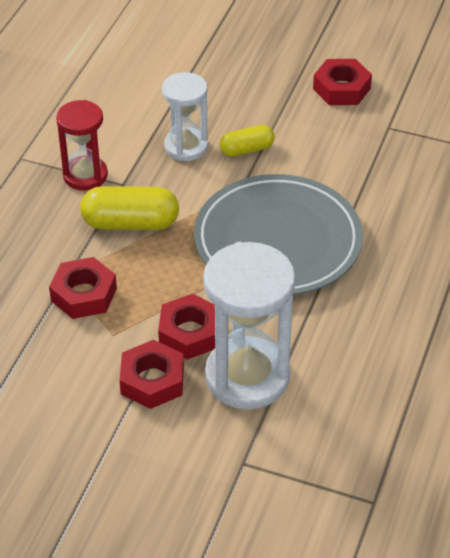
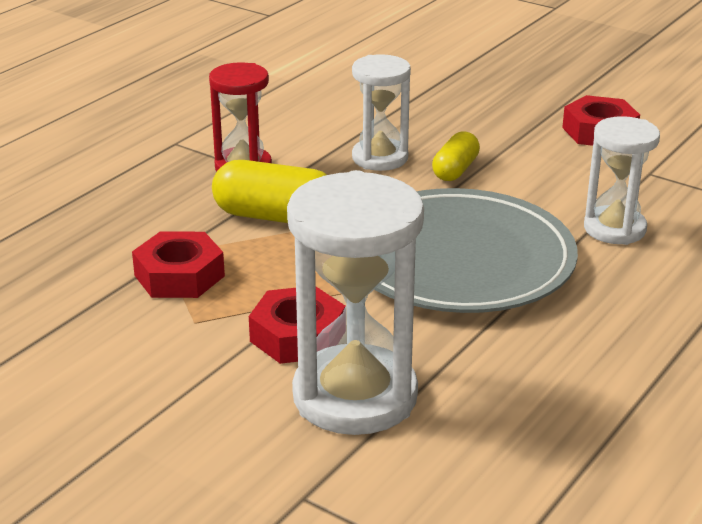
camera: 15 degrees right, 15 degrees down
(152, 381) = (221, 379): red nut -> none
(247, 150) = (455, 170): yellow capsule -> yellow capsule turned 60 degrees counterclockwise
(377, 190) = (614, 229): none -> white hourglass

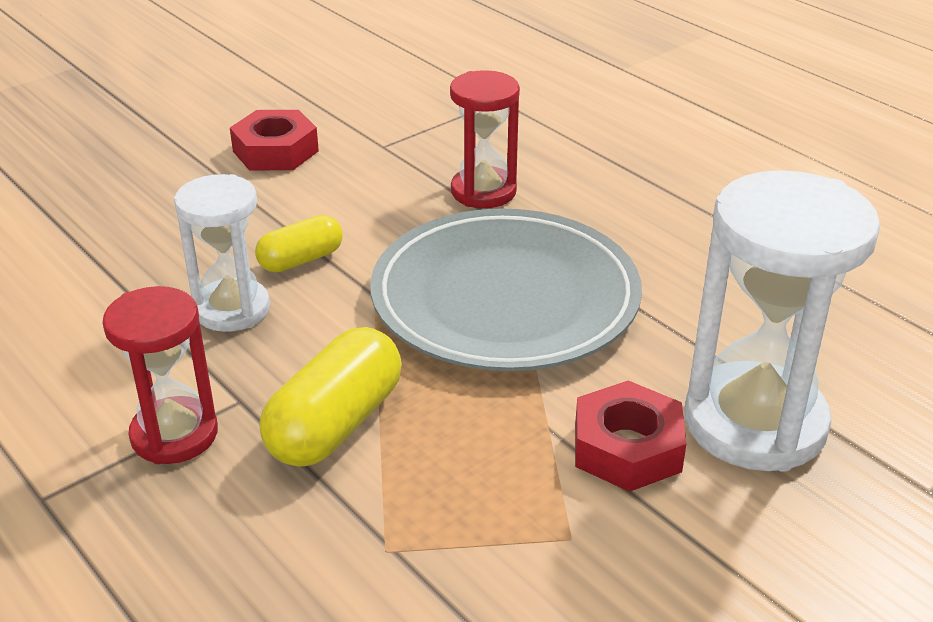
camera: 75 degrees left, 5 degrees up
(179, 276) = (450, 540): red nut -> none
(455, 170) = (301, 260): yellow capsule -> yellow capsule turned 75 degrees counterclockwise
(614, 229) = (483, 191): white hourglass -> red hourglass

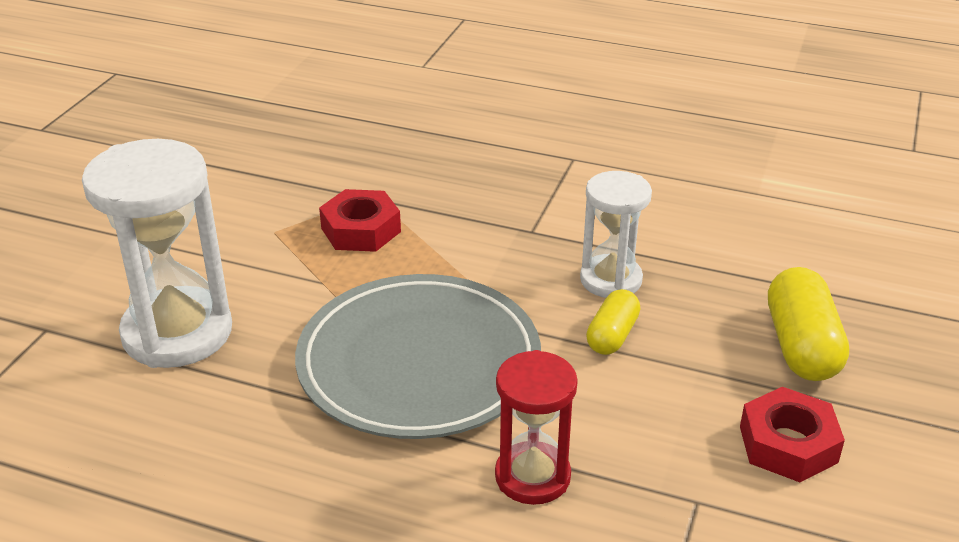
camera: 150 degrees right, 0 degrees up
(174, 435) = (545, 203): red hourglass -> none
(335, 424) = (458, 238): yellow capsule -> yellow capsule (801, 346)
(627, 448) = (262, 287): red nut -> red nut (361, 230)

